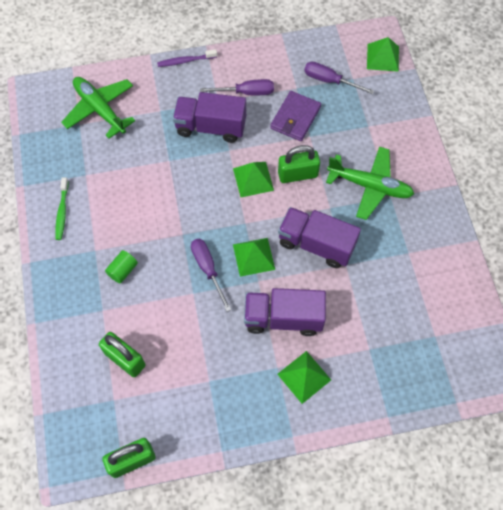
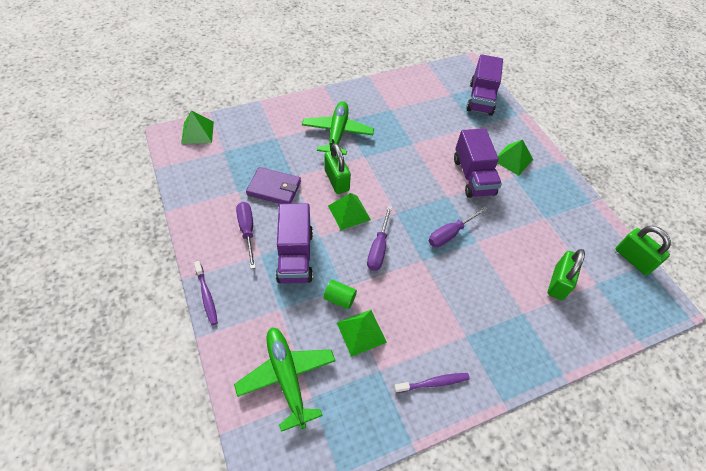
camera: 105 degrees left, 10 degrees down
(62, 211) = (433, 383): green toothbrush -> purple toothbrush
(100, 109) = (286, 377): green plane -> green plane turned 120 degrees clockwise
(123, 270) = (477, 304): green cylinder -> green cylinder (339, 299)
(253, 256) = (427, 202): green pyramid -> green pyramid (361, 332)
(316, 244) = (401, 162): purple truck -> purple truck (481, 99)
(329, 81) = (227, 167): purple screwdriver -> purple screwdriver (378, 248)

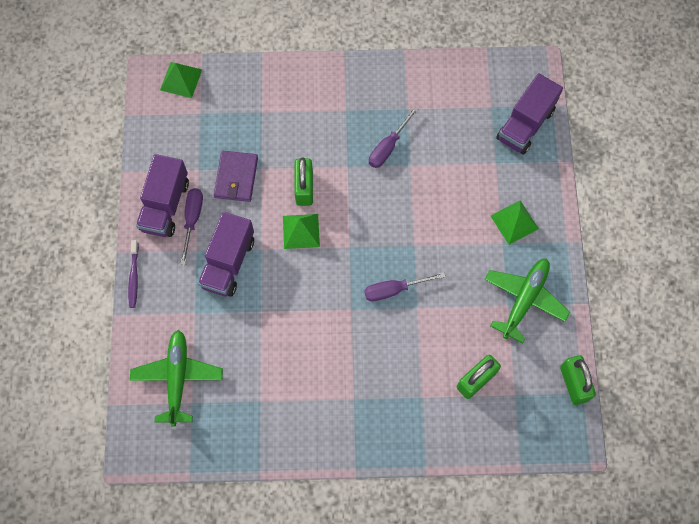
camera: 25 degrees right, 15 degrees up
(274, 188) = (236, 177): purple wallet -> purple wallet turned 60 degrees clockwise
(337, 133) = (331, 125): green plane -> green plane (524, 299)
(339, 299) = (252, 321): green cylinder -> none
(361, 332) = (258, 361): green pyramid -> none
(378, 248) = (313, 282): purple screwdriver -> purple screwdriver (388, 147)
(433, 383) = (301, 429): purple toothbrush -> none
(473, 176) = (456, 229): purple truck -> purple truck (165, 205)

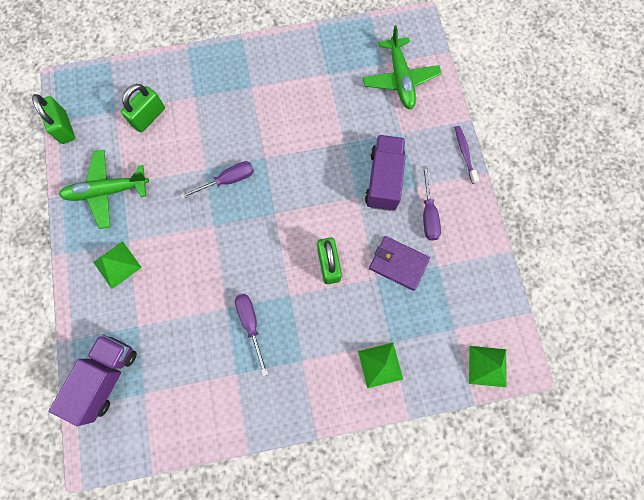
camera: 170 degrees right, 5 degrees up
(165, 205) = (458, 223): purple truck -> none
(236, 177) = (398, 264): purple wallet -> purple wallet turned 60 degrees counterclockwise
(301, 231) = (323, 220): green pyramid -> green pyramid (380, 365)
(388, 147) = (251, 324): purple screwdriver -> purple screwdriver turned 45 degrees counterclockwise
(524, 299) = (107, 191): green plane -> green plane turned 60 degrees clockwise

